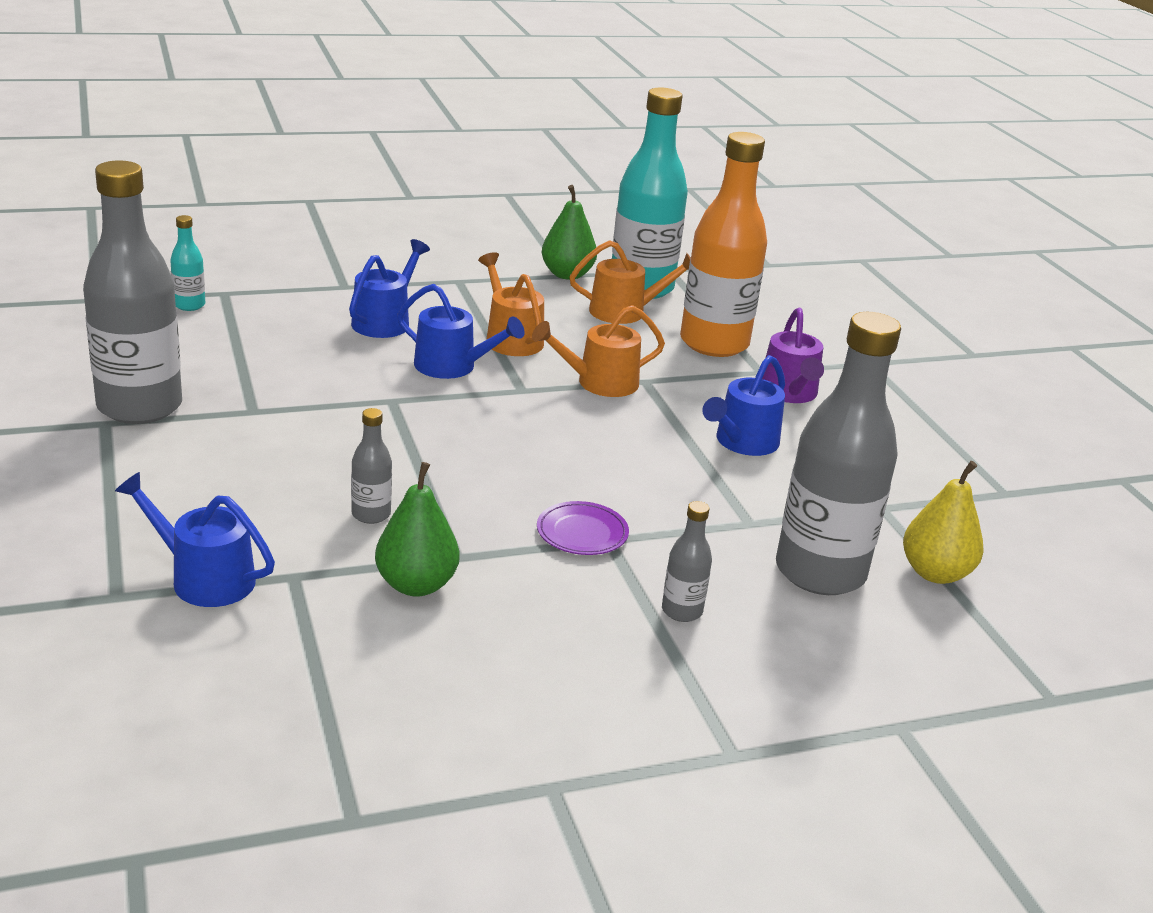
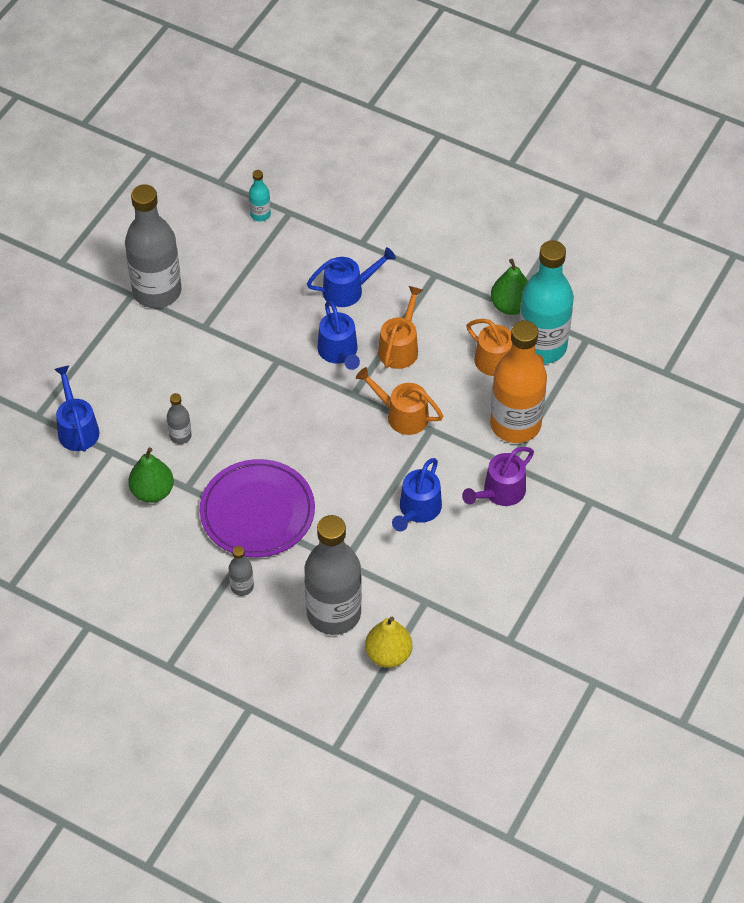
camera: 50 degrees right, 25 degrees up
(582, 533) = (257, 512): purple plate -> purple plate, size x2.13
(742, 442) = (418, 509): blue watering can -> blue watering can turned 60 degrees counterclockwise

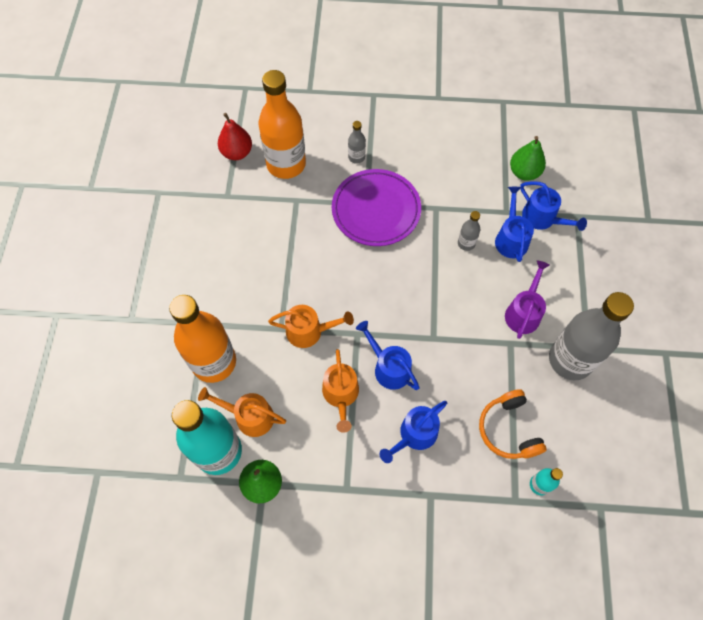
camera: 155 degrees right, 10 degrees up
(152, 491) = (457, 195): green pear -> green pear (524, 172)
(258, 261) = (508, 429): none -> orange headphones
(334, 613) = (286, 164): grey bottle -> orange bottle
(388, 654) = (237, 153): yellow pear -> red pear
(418, 509) = (261, 258): blue watering can -> blue watering can (511, 239)
(500, 492) = (204, 298): purple watering can -> purple watering can (523, 312)

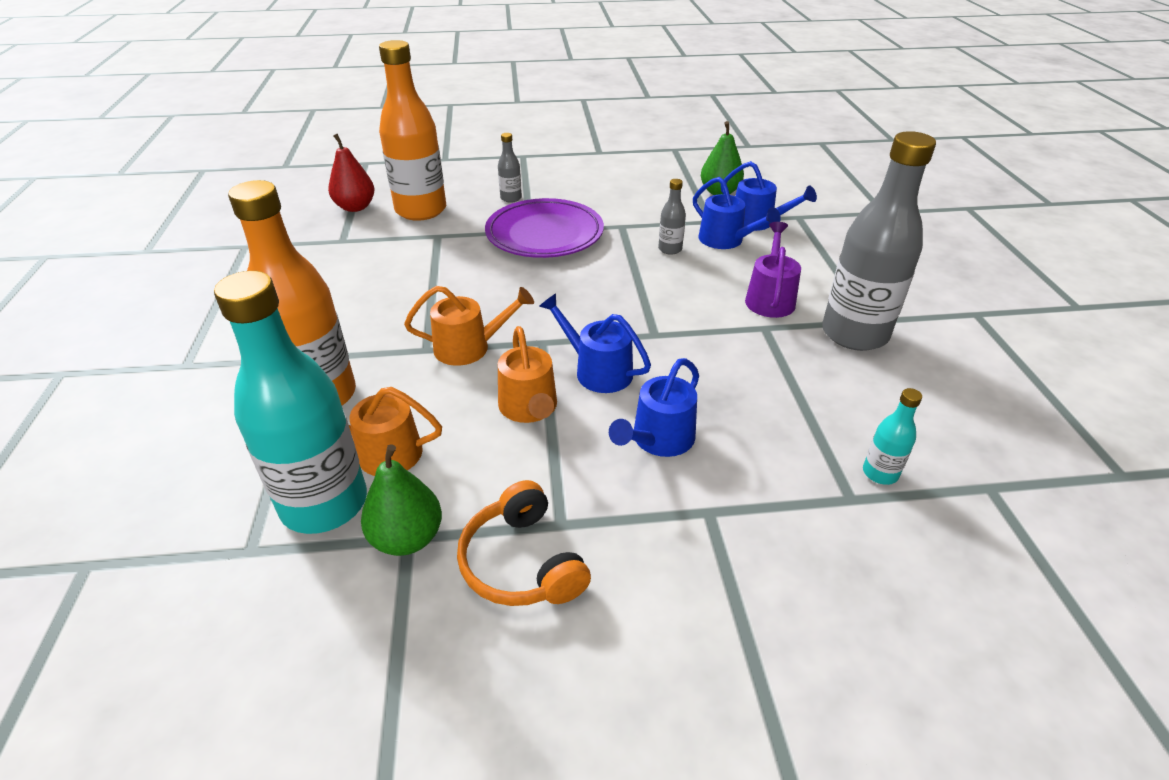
camera: 10 degrees left, 25 degrees down
(508, 429) = (801, 415): orange headphones -> orange headphones (522, 562)
(511, 239) = (725, 240): blue watering can -> blue watering can turned 150 degrees clockwise

